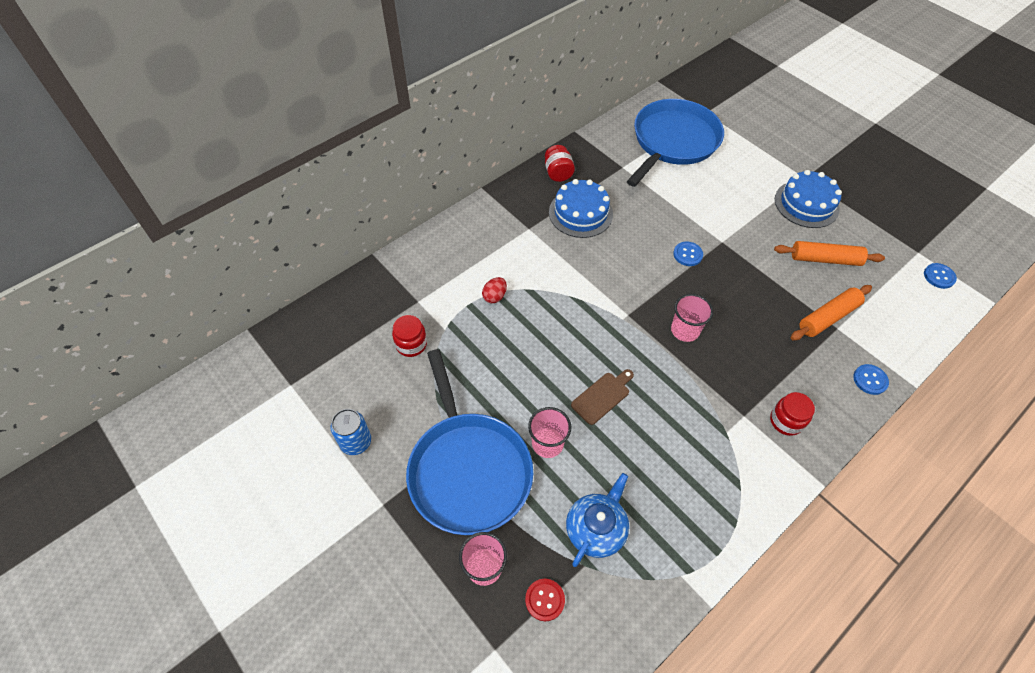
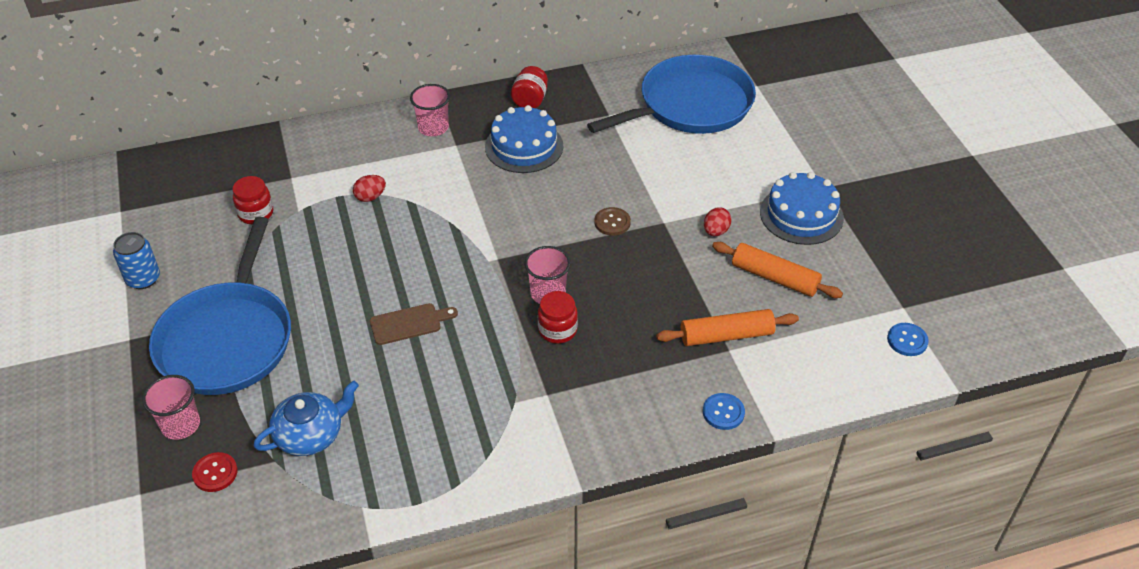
camera: 25 degrees right, 10 degrees down
(547, 443) = (321, 345): pink cup -> pink cup (433, 127)
(687, 254) = (612, 222): blue button -> brown button
(761, 237) = (715, 231): none -> red egg
(786, 421) = (589, 416): red jar -> red jar (557, 330)

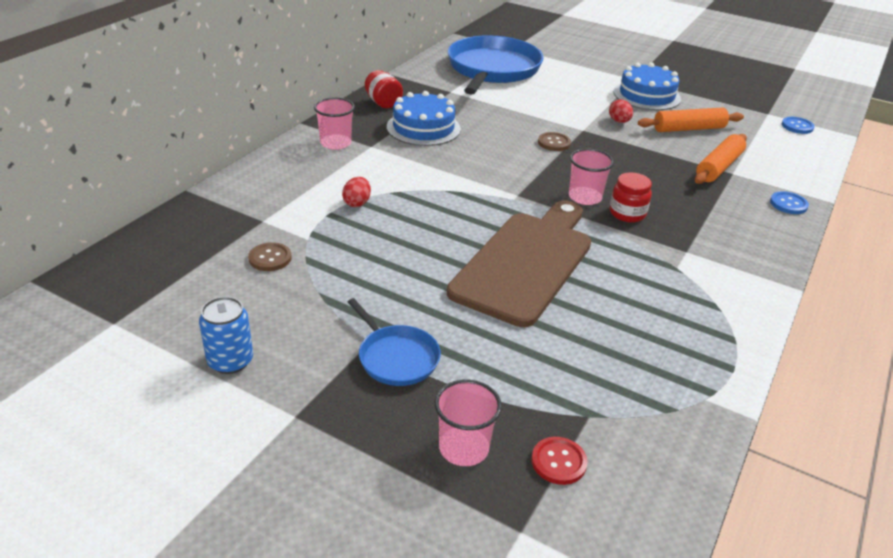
camera: 45 degrees left, 10 degrees down
(227, 339) = (396, 357): blue pan -> blue pan, size x0.48
(256, 213) = (270, 258): red jar -> brown button
(310, 434) = (583, 378): blue teapot -> none
(409, 323) = (526, 263): brown cutting board -> brown cutting board, size x2.35

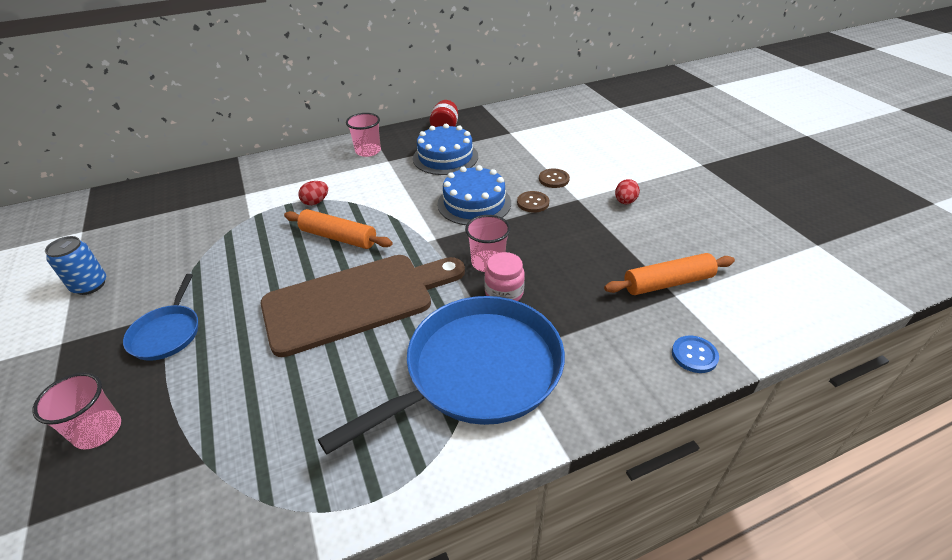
camera: 40 degrees right, 5 degrees up
(270, 258) = (210, 222): brown button -> brown button (554, 179)
(492, 69) = (572, 122): blue pan -> blue pan (477, 371)
(558, 462) = (129, 487): red button -> none
(627, 213) = (504, 293): red jar -> pink jar
(646, 95) = (692, 184): blue cake -> blue cake (474, 203)
(689, 129) = (691, 231): orange rolling pin -> orange rolling pin (338, 237)
(797, 126) = (837, 271): blue button -> none

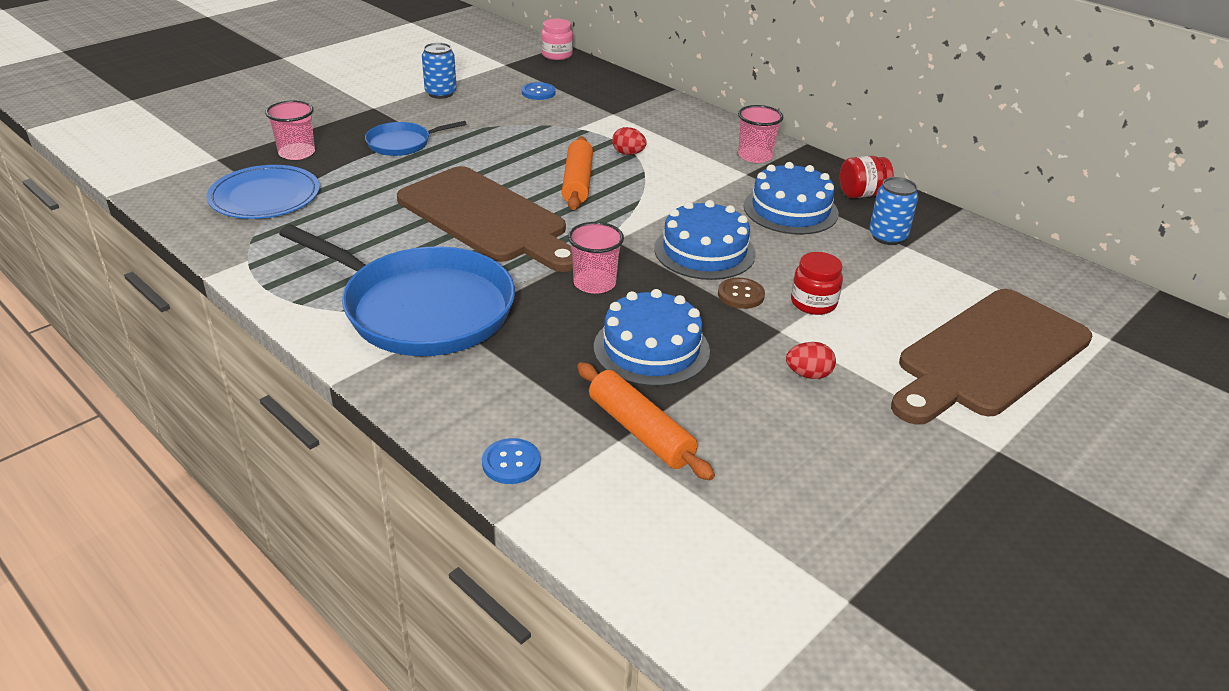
camera: 65 degrees right, 5 degrees down
(163, 223) = (538, 92): none -> blue button
(176, 477) = (265, 196): none -> blue plate
(497, 135) = (887, 237): none -> blue can
(504, 293) = (547, 304): pink jar -> pink jar (557, 55)
(554, 179) = (813, 303): brown button -> red jar
(579, 255) = (651, 349): none -> blue cake
(624, 142) = (989, 356): none -> brown cutting board

